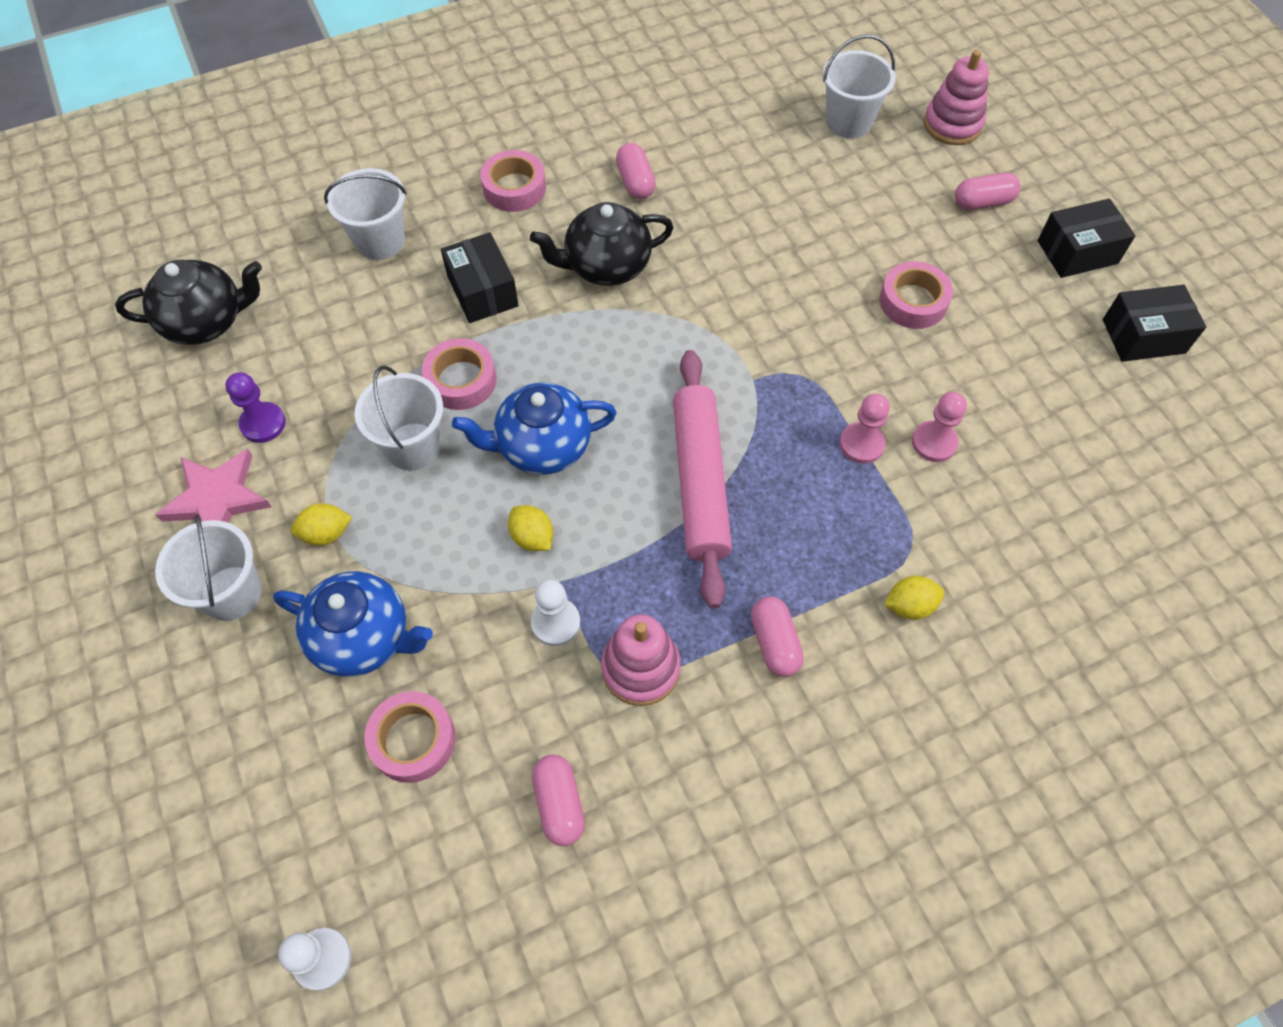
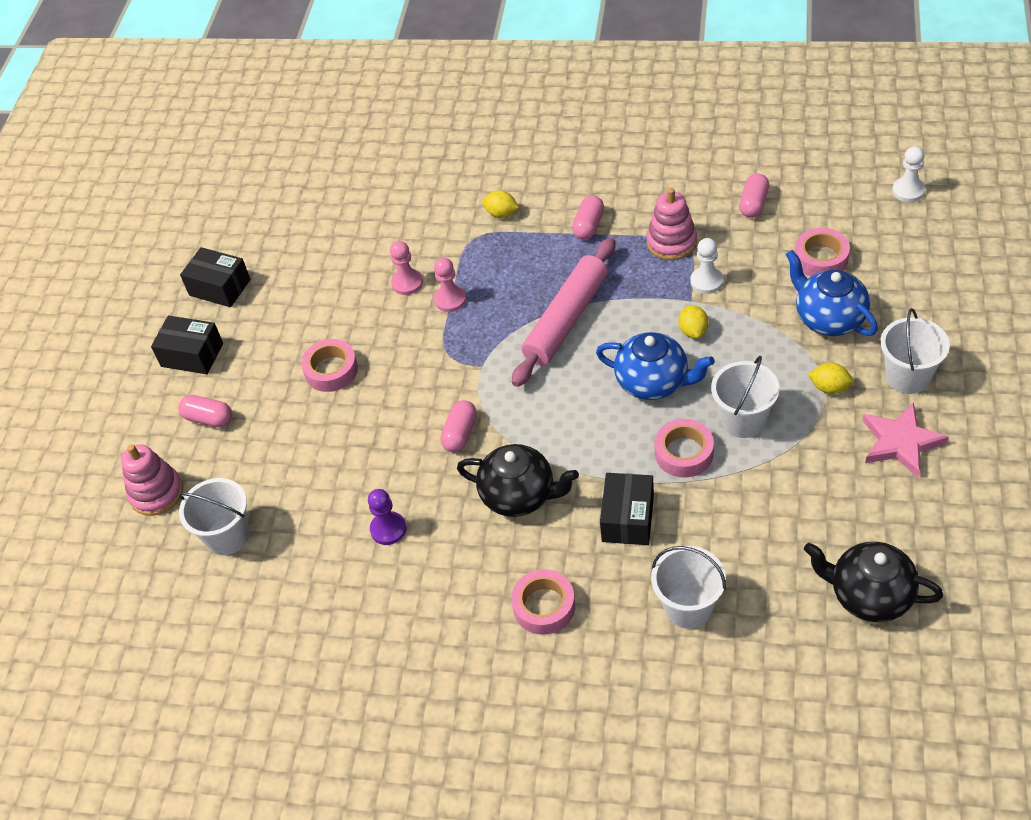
camera: 140 degrees left, 10 degrees down
(263, 423) = (849, 484): purple pawn -> purple pawn (388, 529)
(635, 182) = (441, 562): pink capsule -> pink capsule (460, 434)

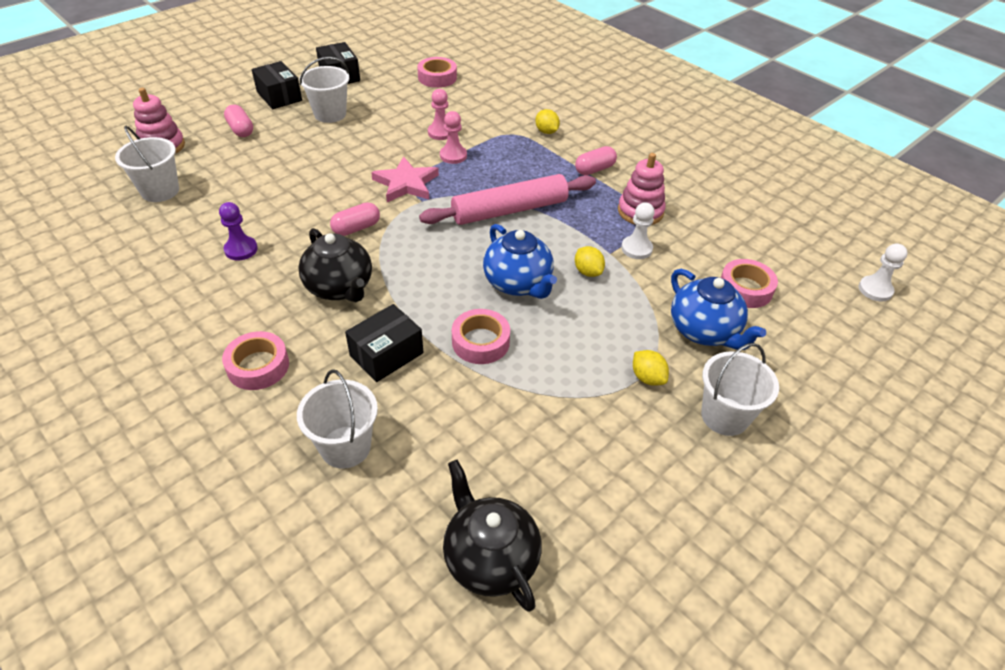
camera: 30 degrees right, 5 degrees down
(331, 370) = (336, 148): pink tape -> pink tape (437, 77)
(693, 331) = (588, 272): yellow lemon -> yellow lemon turned 60 degrees counterclockwise
(743, 420) = (551, 352): white bucket -> white bucket (330, 114)
(753, 204) = (731, 225): pink capsule -> none
(829, 318) = (704, 331): blue teapot -> blue teapot turned 150 degrees clockwise
(900, 442) = (661, 460): pink star -> pink star (406, 183)

